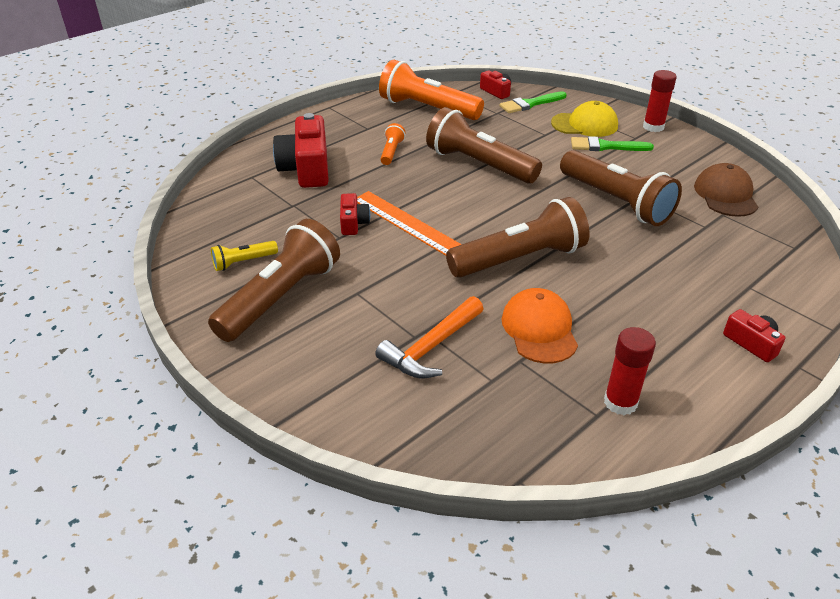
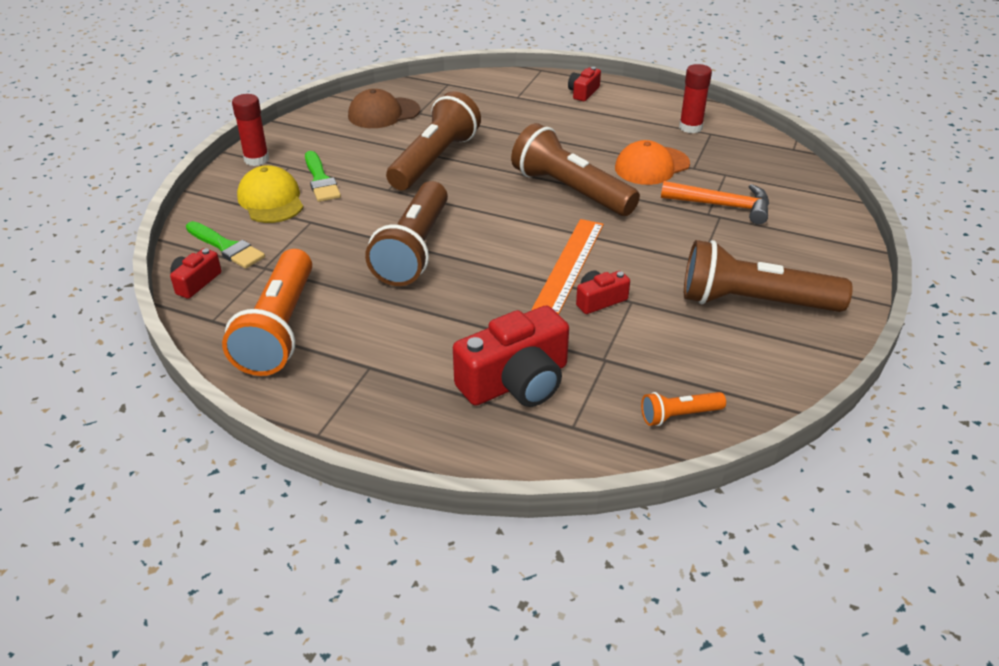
camera: 115 degrees left, 0 degrees up
(243, 262) = (733, 350): yellow flashlight -> none
(391, 152) = (424, 323): orange flashlight -> orange flashlight (679, 415)

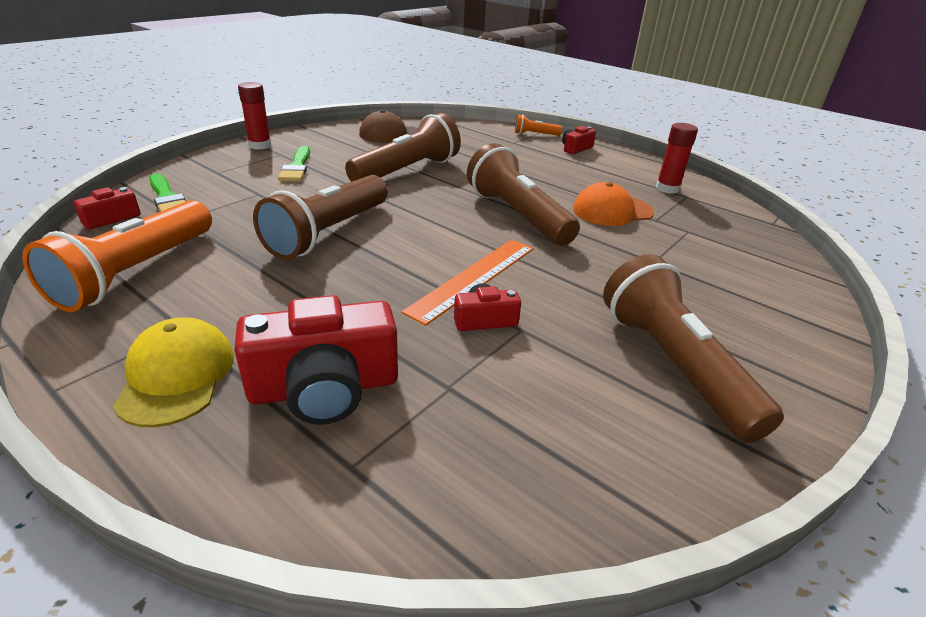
camera: 15 degrees right, 5 degrees down
(271, 200) = (241, 173): yellow cap -> yellow cap (176, 376)
(679, 415) = (504, 492): orange flashlight -> orange flashlight (534, 134)
(723, 206) = (674, 258): orange hammer -> none
(753, 302) = (673, 364): brown flashlight -> brown flashlight turned 45 degrees clockwise

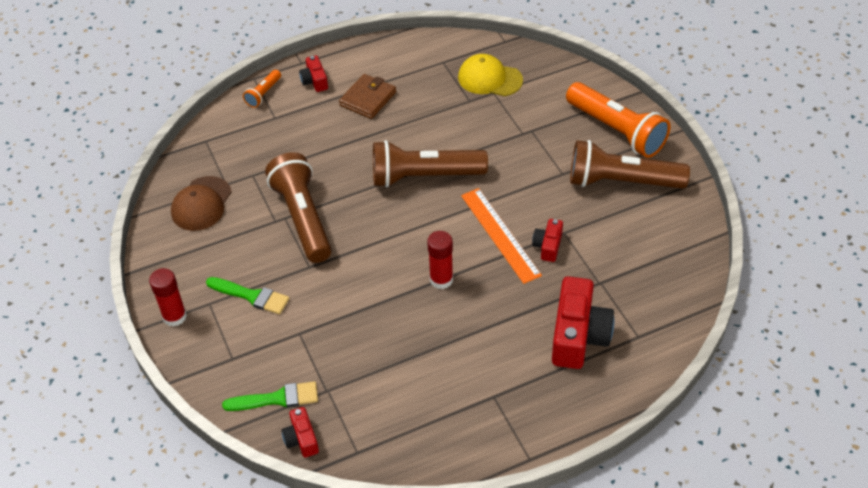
camera: 60 degrees left, 15 degrees up
(135, 272) = (406, 421): orange flashlight -> orange flashlight (616, 131)
(176, 376) = (540, 401): yellow cap -> yellow cap (489, 79)
(328, 233) = (397, 299): brown flashlight -> none
(585, 172) = (368, 99): none -> brown wallet
(612, 211) = (444, 118): orange cap -> none
(667, 188) = (425, 65): red glue stick -> red glue stick (441, 279)

